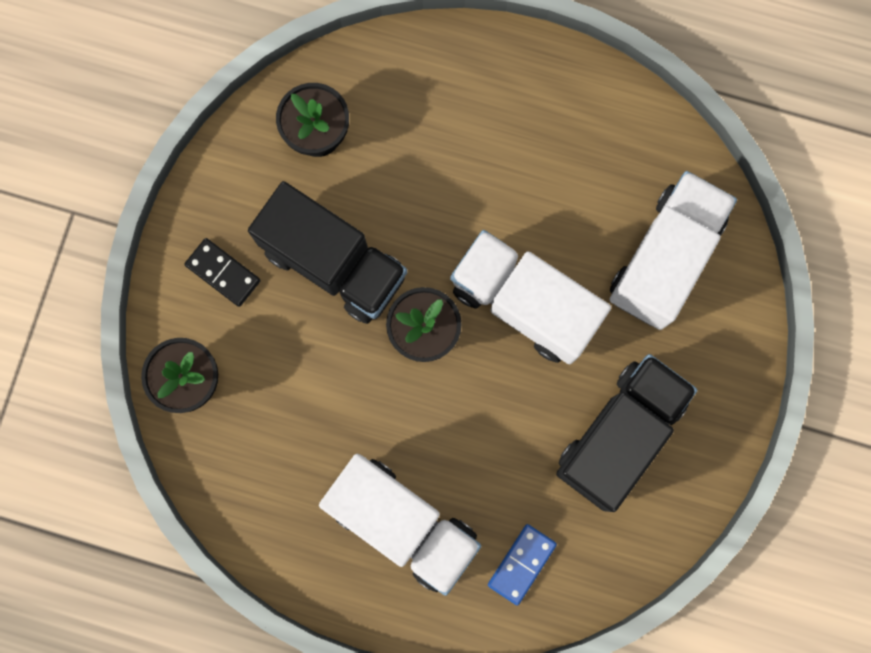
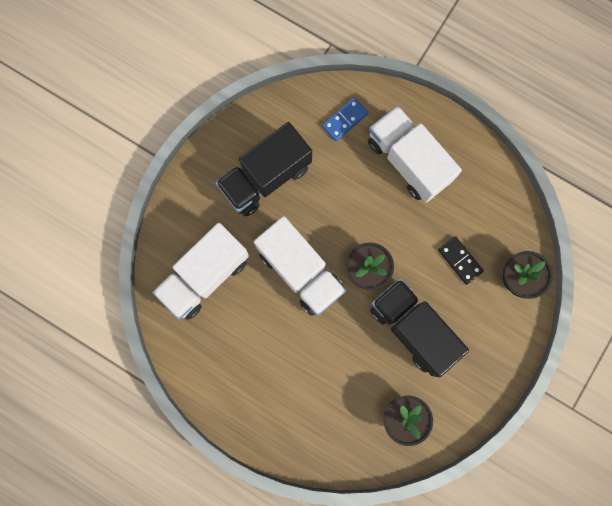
camera: 165 degrees left, 0 degrees up
(223, 273) = (484, 341): black domino -> black domino (460, 260)

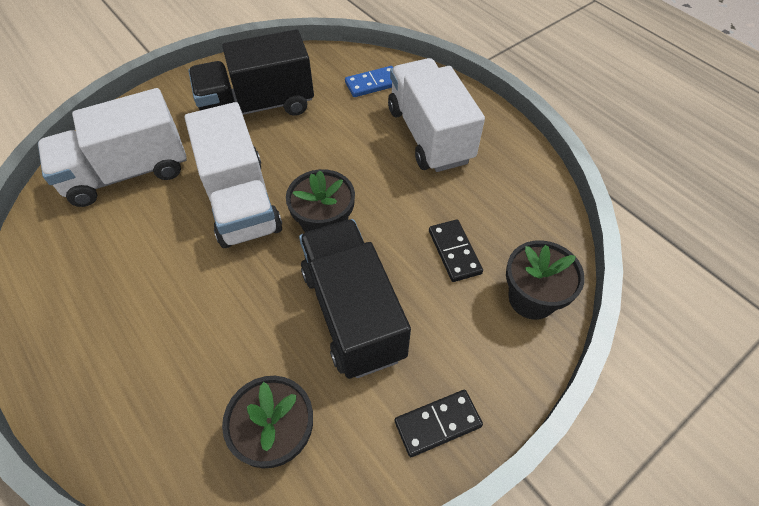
camera: 20 degrees right, 25 degrees down
(486, 378) = (438, 424): none -> black domino

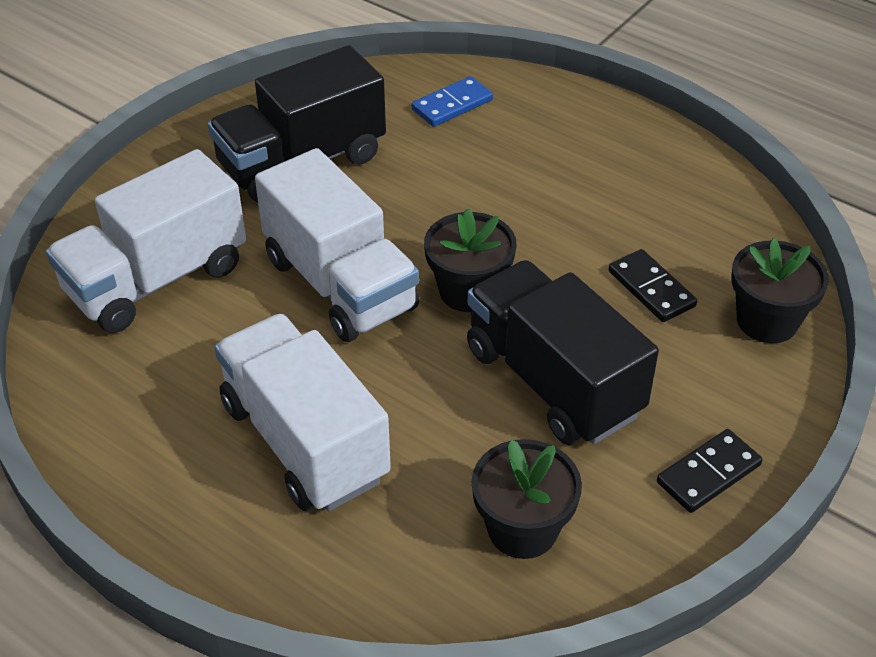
camera: 15 degrees left, 10 degrees down
(429, 135) = (559, 157): white truck -> white truck (304, 441)

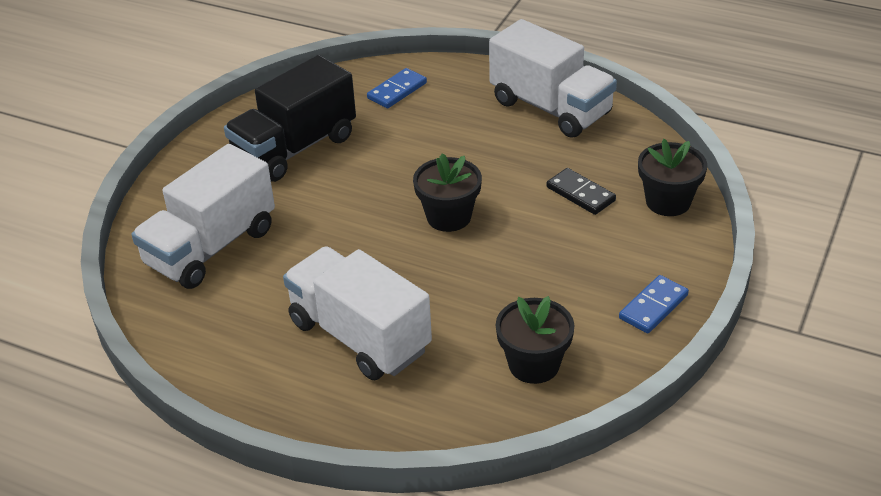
camera: 10 degrees left, 5 degrees down
(340, 284) = (352, 228): white truck -> white truck (551, 108)
(552, 381) = (527, 267): black truck -> none
(708, 474) = (653, 307): black domino -> blue domino

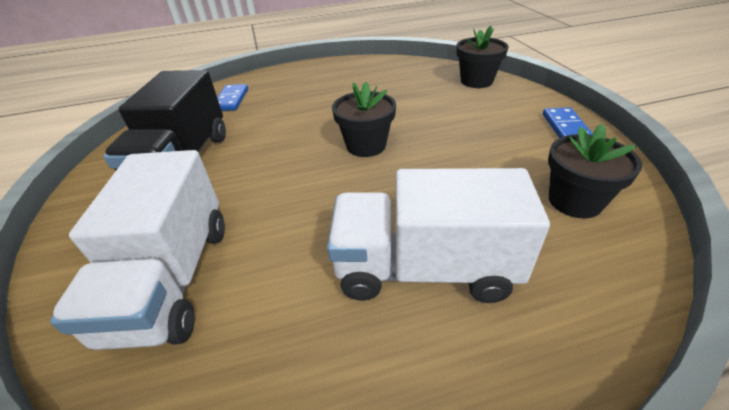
camera: 40 degrees left, 0 degrees up
(551, 108) = (345, 71): white truck -> none
(580, 194) = (426, 98): black domino -> none

